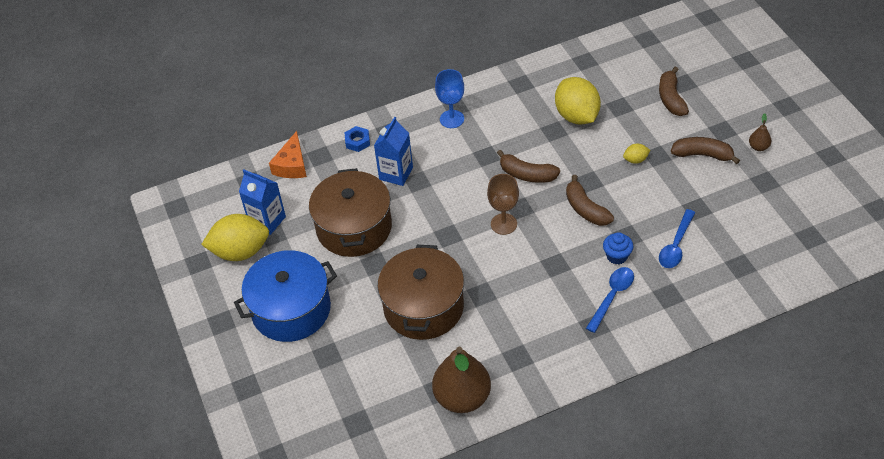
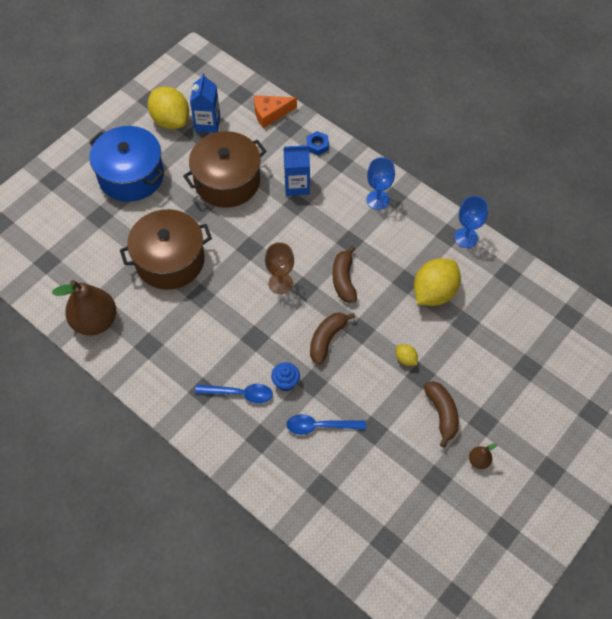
camera: 60 degrees right, 10 degrees up
(531, 73) = (466, 238): none -> blue goblet
(671, 98) = (500, 363): brown banana -> none

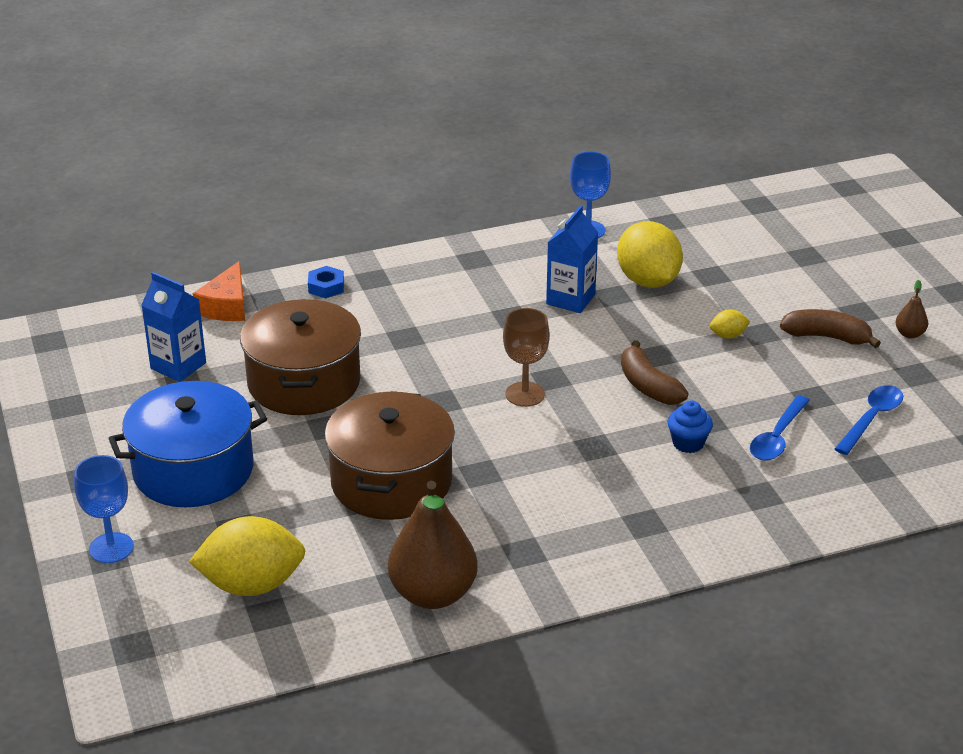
camera: 60 degrees left, 25 degrees down
(171, 120) = (132, 398): yellow lemon -> yellow lemon (252, 585)
(240, 394) = (676, 490): blue spoon -> blue spoon (872, 419)
(297, 185) = (376, 326): blue carton -> blue carton (570, 299)
(344, 280) = (567, 341): brown banana -> none
(378, 200) = (466, 272): blue goblet -> blue goblet (111, 548)

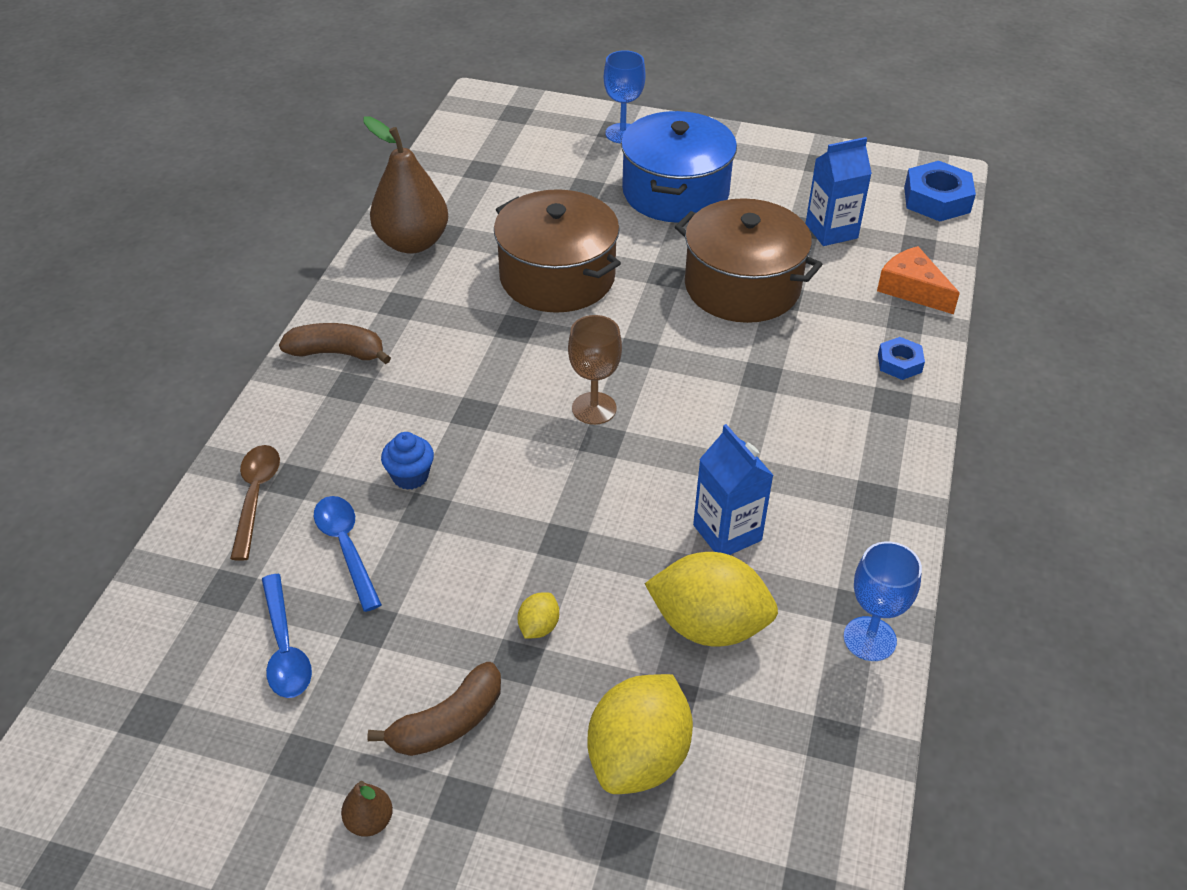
camera: 125 degrees right, 10 degrees up
(77, 329) = (936, 200): none -> blue nut
(252, 585) = (517, 173): yellow lemon -> yellow lemon (638, 758)
(648, 386) = (519, 502): brown banana -> brown banana (337, 353)
(795, 503) = (256, 496): none -> brown spoon

